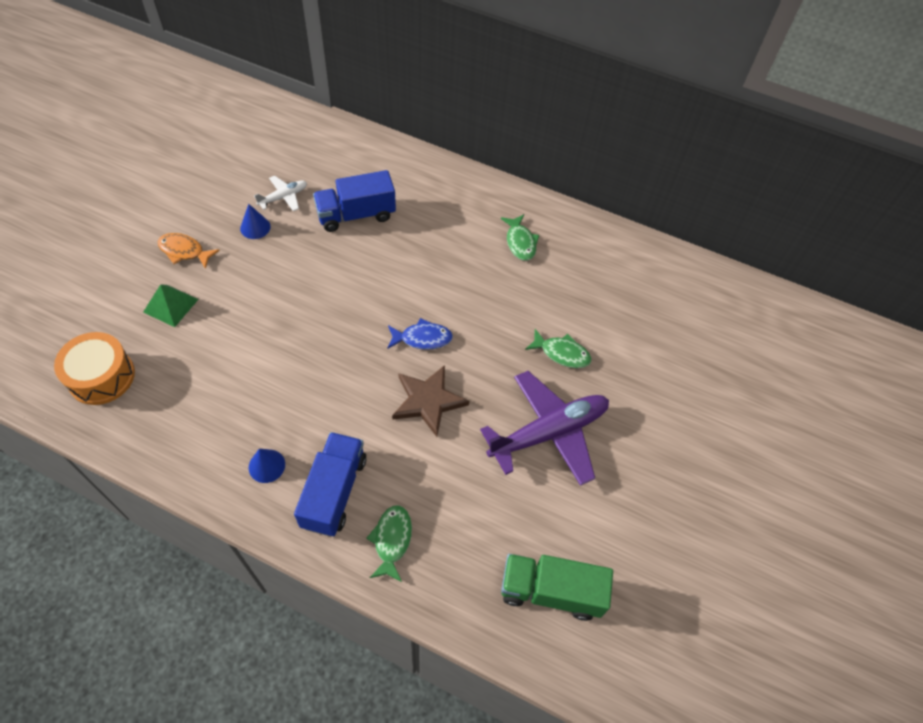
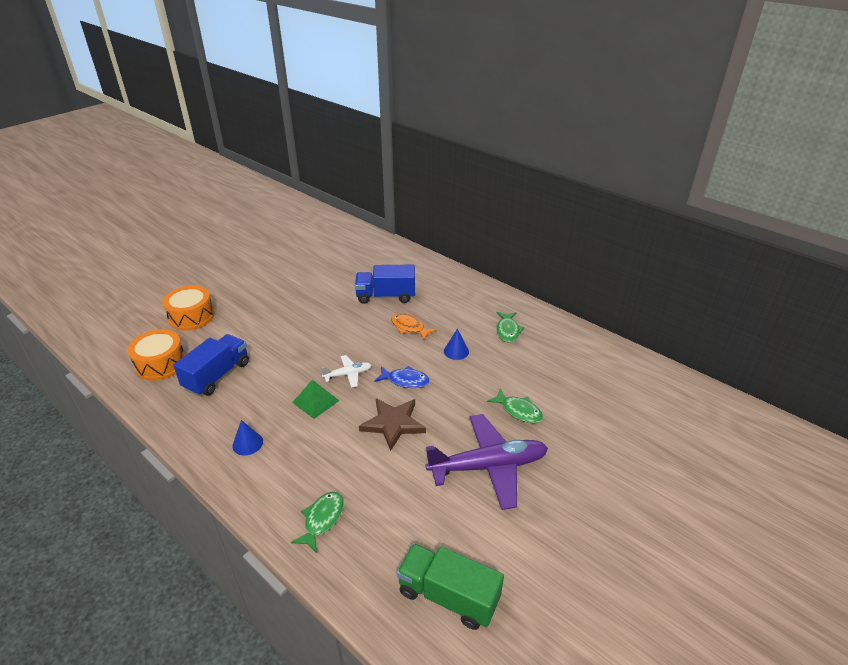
camera: 20 degrees right, 20 degrees down
(108, 294) = (191, 316): none -> orange drum
(170, 305) = (229, 329): green pyramid -> green pyramid (315, 401)
(184, 251) = (255, 300): orange fish -> orange fish (409, 327)
(255, 227) = (310, 293): blue cone -> blue cone (456, 351)
(283, 197) = (338, 279): white plane -> white plane (348, 374)
(334, 492) = (291, 473): blue truck -> blue truck (217, 376)

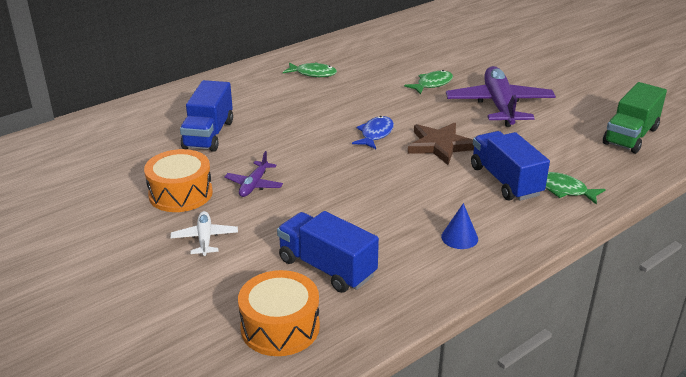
camera: 80 degrees left, 5 degrees down
(191, 316) = (163, 304): orange drum -> orange drum (180, 194)
(315, 401) = (396, 190): green pyramid -> none
(319, 328) = (254, 185): none -> purple plane
(335, 473) = (505, 181): none -> blue truck
(348, 374) = (355, 167): white plane -> white plane (205, 238)
(409, 327) = (282, 124): orange fish -> none
(456, 351) = (336, 103): blue cone -> none

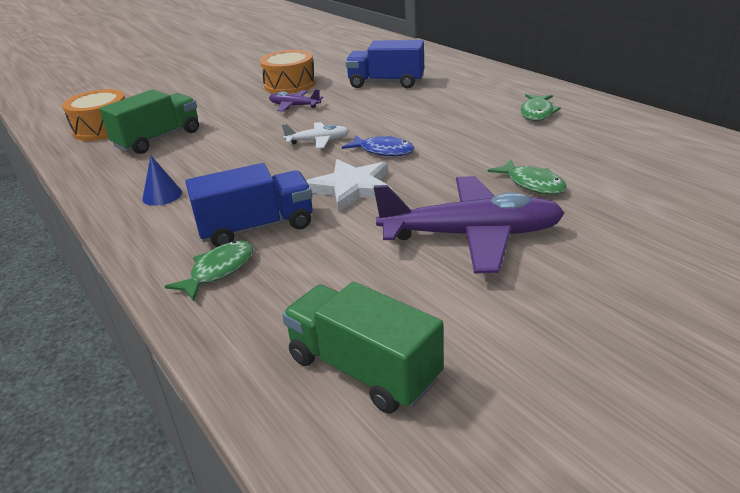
camera: 95 degrees right, 0 degrees up
(205, 238) = (224, 98): white plane -> white plane (318, 141)
(327, 268) = (158, 139): blue truck -> green truck
(440, 145) = (352, 188): brown star -> white star

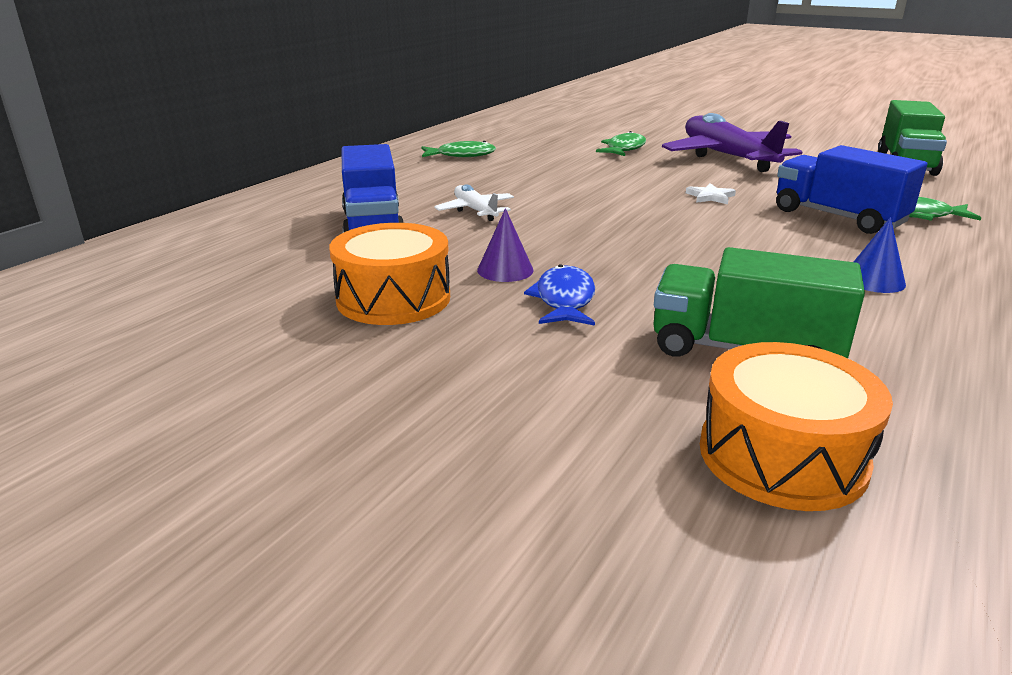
camera: 115 degrees left, 5 degrees down
(294, 106) = (505, 270): purple plane -> purple cone
(318, 141) = (620, 229): white plane -> white plane (475, 211)
(352, 188) = (710, 197): white star -> white star, size x0.49
(383, 151) = (614, 197): blue fish -> blue fish (564, 300)

